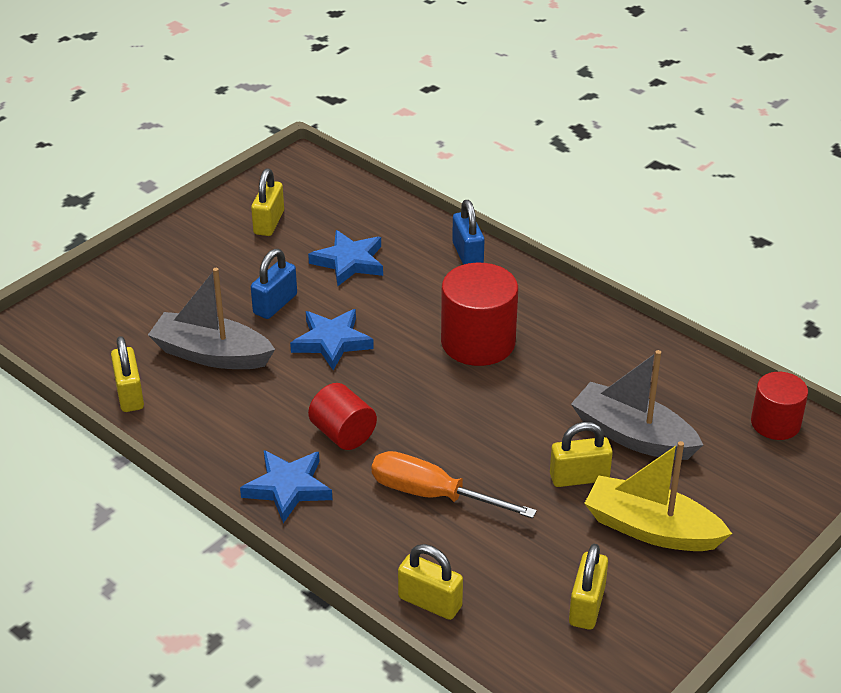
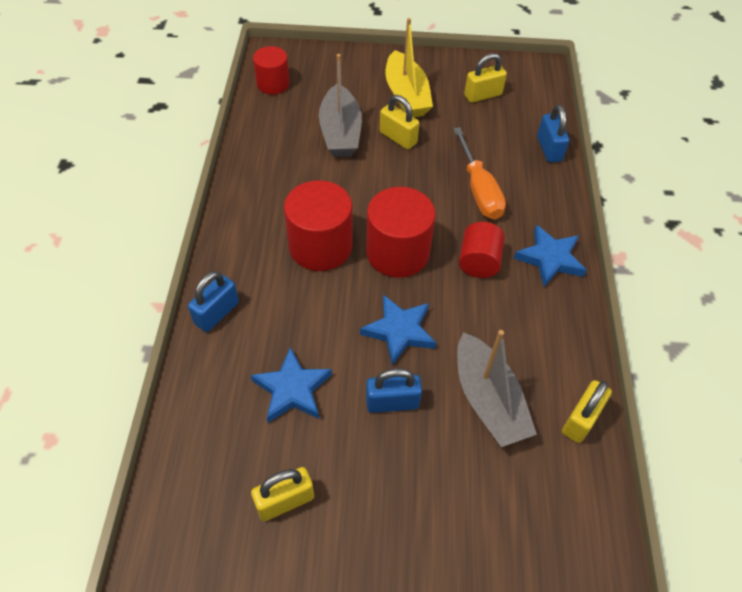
camera: 130 degrees left, 15 degrees up
(416, 386) = (397, 252): none -> red cylinder
(430, 602) = (549, 149): yellow padlock -> blue padlock

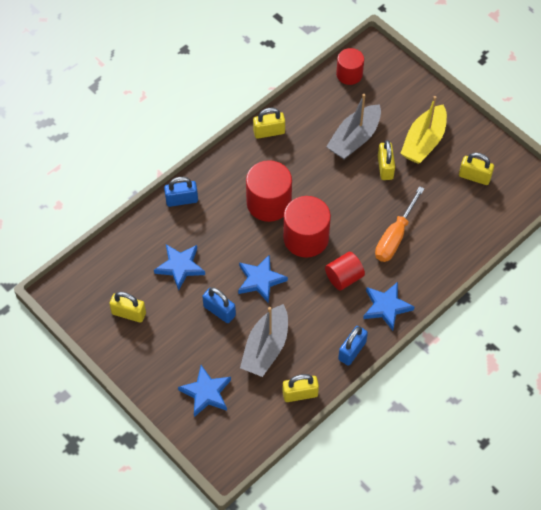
camera: 45 degrees right, 5 degrees up
(246, 180) = (269, 132): none -> yellow padlock
(484, 516) = (206, 393): none -> blue star
(549, 149) = (471, 244): blue padlock -> blue padlock (352, 351)

